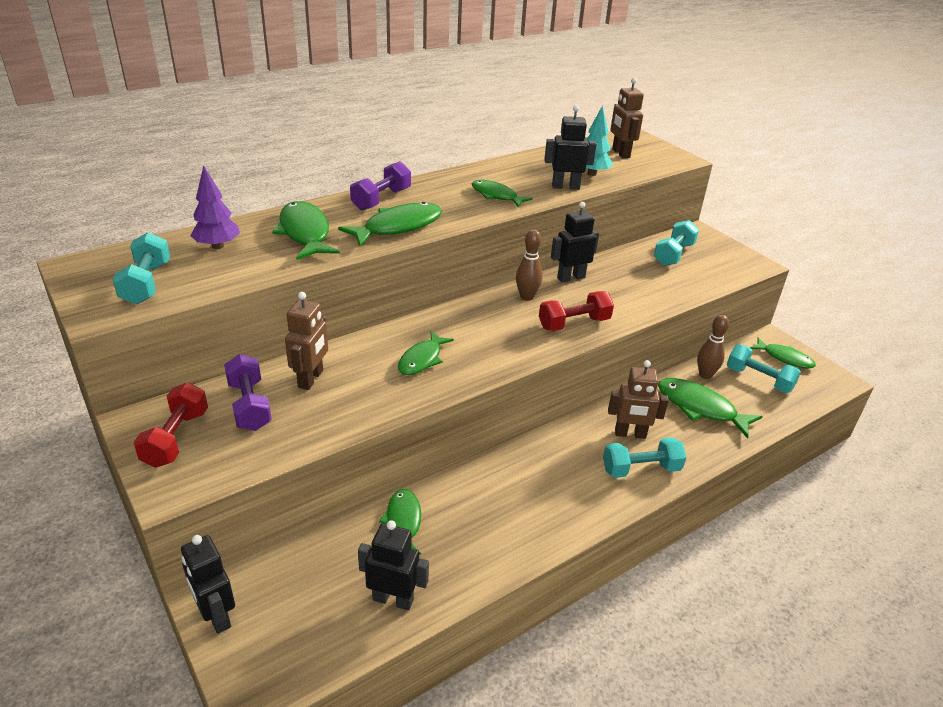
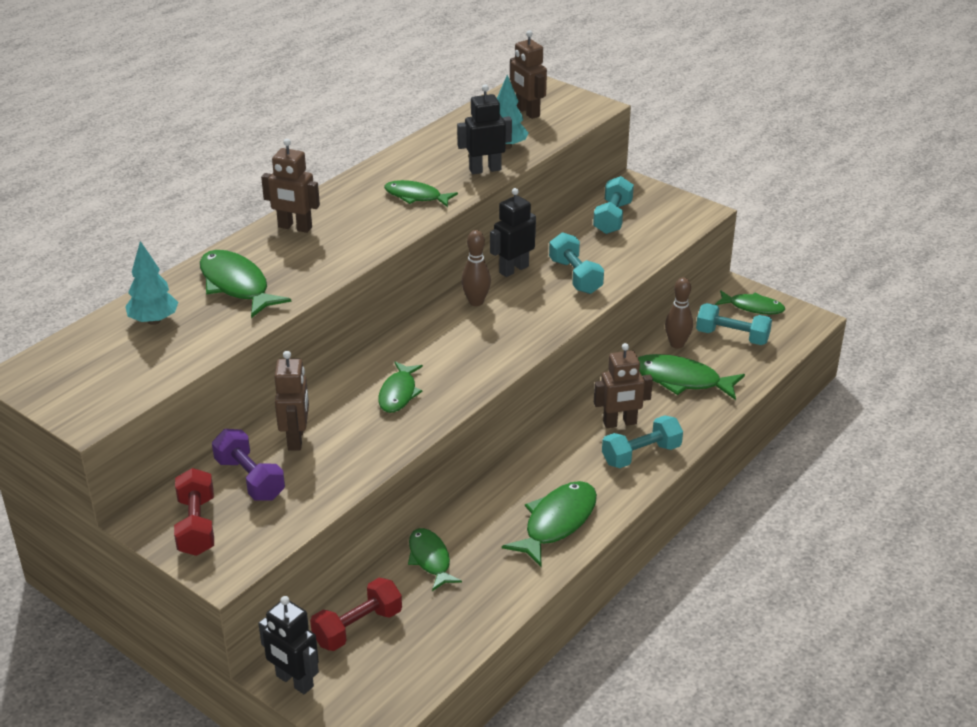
camera: 15 degrees left, 0 degrees up
(147, 283) = (110, 377): turquoise dumbbell -> turquoise dumbbell (575, 276)
(217, 246) = (154, 321): purple tree -> turquoise tree
(381, 199) = (295, 227): purple dumbbell -> brown robot
(393, 599) = (453, 626): black robot -> none
(398, 227) = (331, 257): green fish -> green fish (557, 522)
(574, 323) = (536, 320): red dumbbell -> red dumbbell (357, 627)

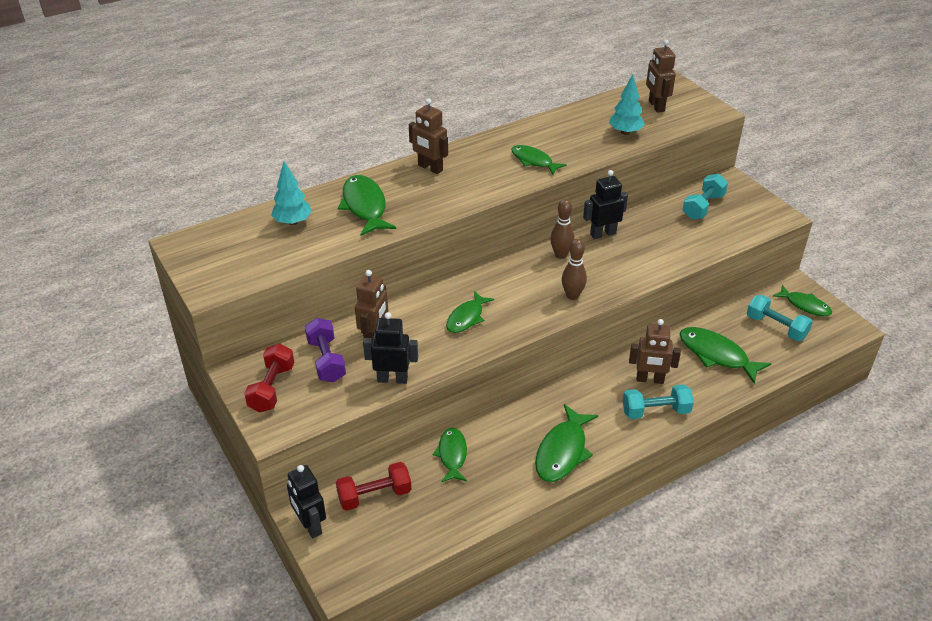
camera: 20 degrees right, 5 degrees up
(485, 169) = (598, 149): black robot -> black robot (392, 379)
(557, 522) = (562, 451): green fish -> green fish turned 150 degrees clockwise
(575, 276) = (650, 250): turquoise dumbbell -> none
(677, 344) = (726, 323): brown bowling pin -> brown bowling pin (572, 296)

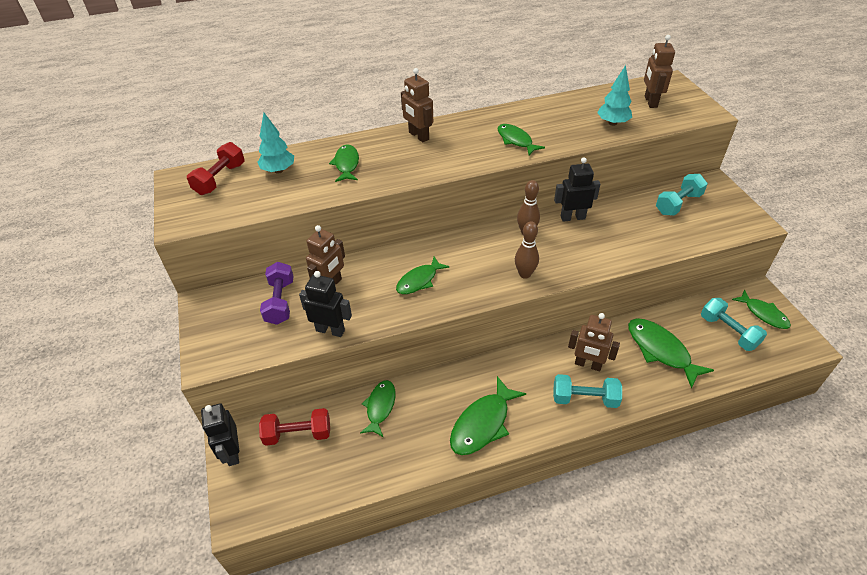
camera: 15 degrees right, 5 degrees up
(272, 388) = (223, 321): red dumbbell -> red dumbbell (220, 179)
(365, 206) = (346, 164): green fish -> green fish, size x0.66

